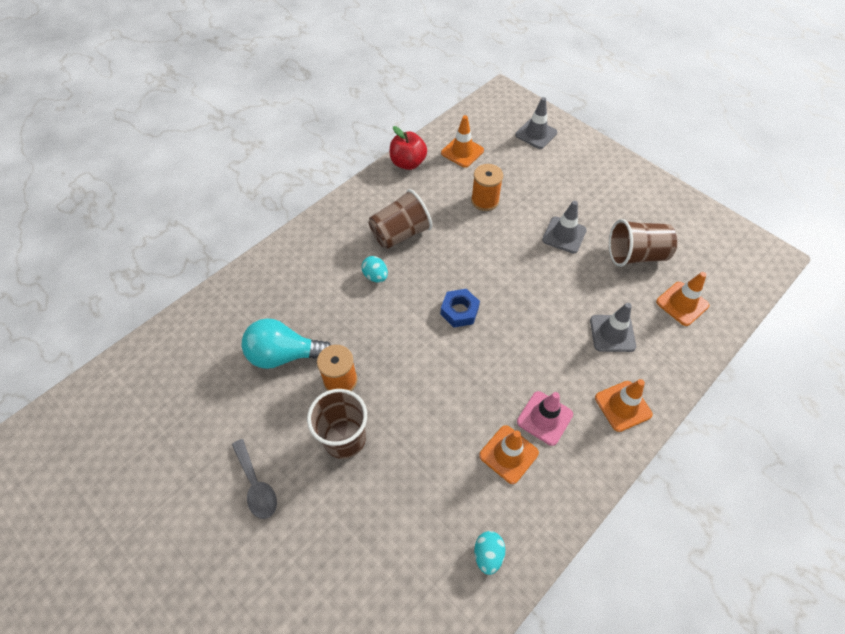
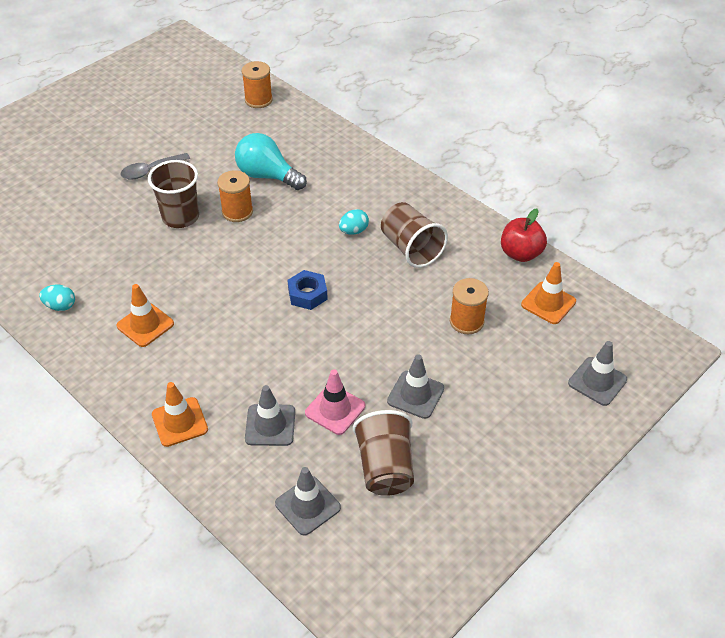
camera: 90 degrees right, 10 degrees down
(141, 372) = (258, 100): none -> orange spool
(284, 354) = (267, 176): turquoise light bulb -> turquoise light bulb turned 60 degrees counterclockwise
(544, 418) = (177, 355): pink traffic cone -> pink traffic cone (335, 409)
(682, 304) = (308, 505): orange traffic cone -> grey traffic cone

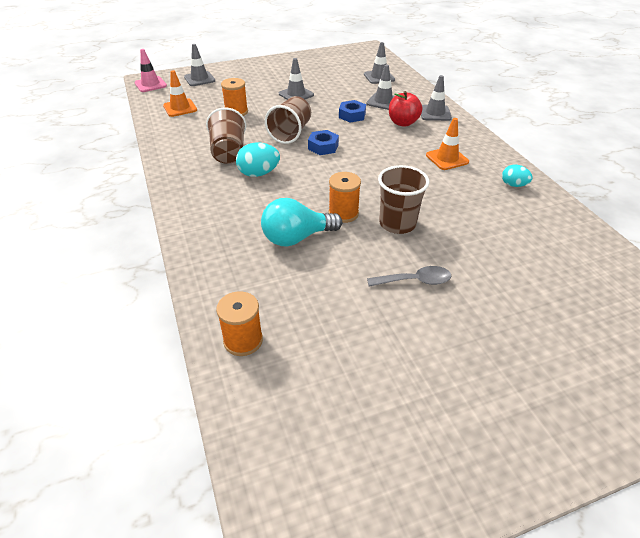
camera: 155 degrees left, 5 degrees down
(179, 422) = (435, 113): orange traffic cone -> grey traffic cone
(267, 176) = (296, 238): turquoise light bulb -> turquoise light bulb turned 105 degrees clockwise
(302, 371) = (352, 115): none -> blue nut
(335, 409) = (344, 99): pink traffic cone -> pink traffic cone (150, 84)
(353, 231) = (258, 173): turquoise egg -> turquoise egg, size x1.56
(385, 467) = (333, 79): brown cup -> brown cup (290, 133)
(520, 253) = (161, 132): red apple -> red apple (403, 123)

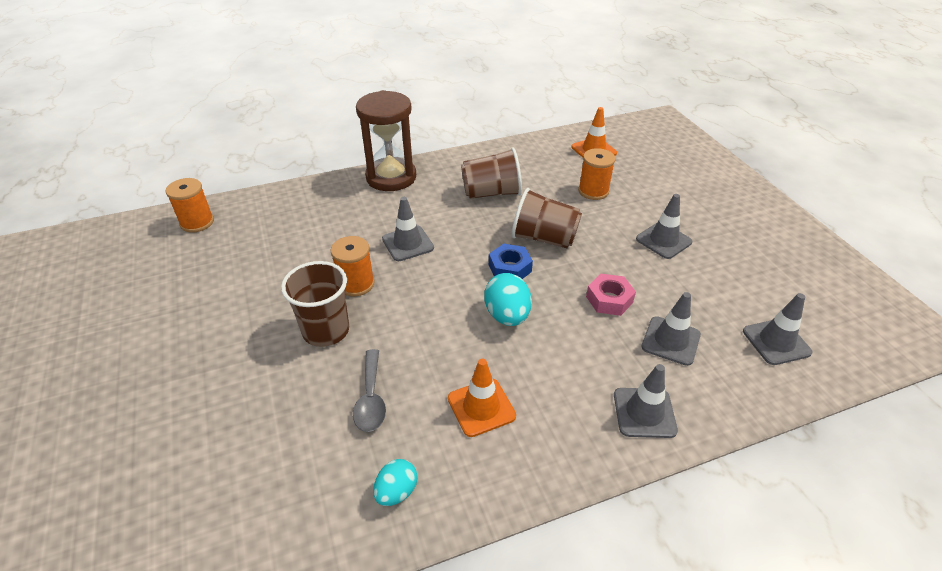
camera: 90 degrees right, 0 degrees up
(150, 84) = (649, 124): pink traffic cone -> none
(189, 205) = (391, 177): none -> brown hourglass
(199, 79) = (680, 155): grey traffic cone -> grey traffic cone (408, 243)
(258, 173) = (446, 217): turquoise egg -> turquoise egg (507, 316)
(296, 238) = (321, 248): turquoise light bulb -> none
(352, 115) = (609, 299): blue nut -> pink nut
(403, 123) = (596, 361): red apple -> none
(415, 281) = (221, 337): grey spoon -> grey spoon (371, 398)

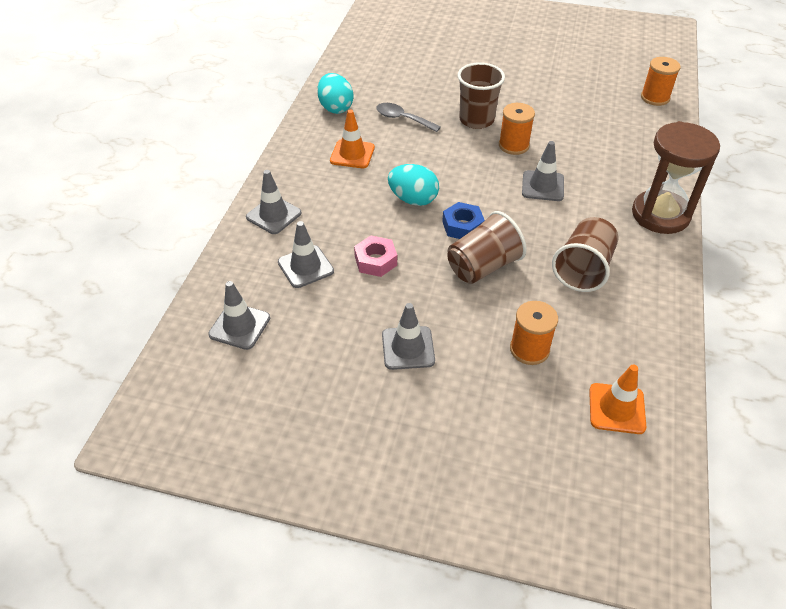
camera: 125 degrees right, 5 degrees up
(396, 491) = (335, 108): turquoise egg -> turquoise egg, size x1.56

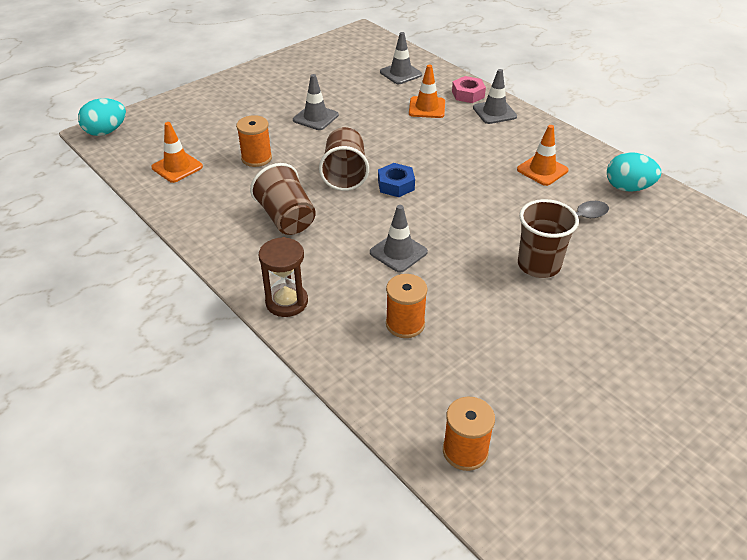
camera: 125 degrees right, 5 degrees down
(305, 267) = (427, 108): grey traffic cone -> orange traffic cone
(375, 261) = (402, 134): pink nut -> pink nut (468, 94)
(413, 199) = (452, 176): turquoise egg -> turquoise egg (106, 131)
(513, 145) = (474, 267): orange spool -> orange spool (405, 324)
(660, 215) = (286, 302): brown hourglass -> brown hourglass, size x0.66

